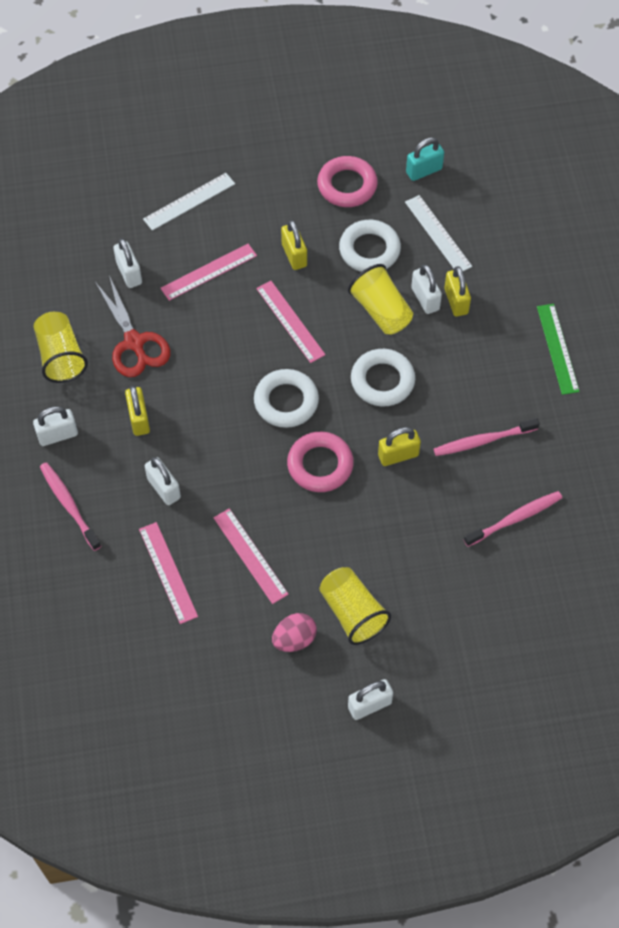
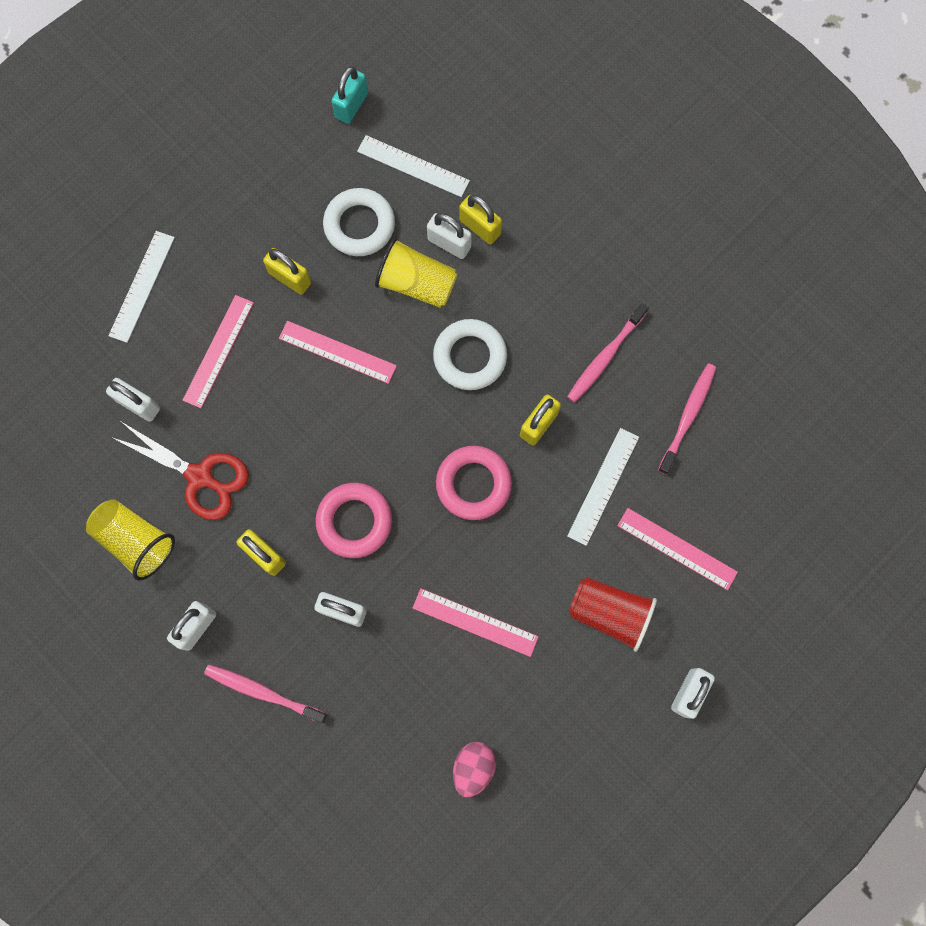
camera: 35 degrees left, 15 degrees up
(168, 572) = (410, 694): pink ruler -> pink ruler (677, 548)
(286, 401) = (394, 440): white ring -> none
(294, 639) = (576, 677): pink egg -> pink egg (473, 767)
(347, 185) = (288, 169): pink ring -> pink ring (354, 521)
(352, 613) = (609, 613): yellow cup -> red cup
(414, 525) = (603, 486): none -> white ruler
(557, 348) = (607, 216): green ruler -> none

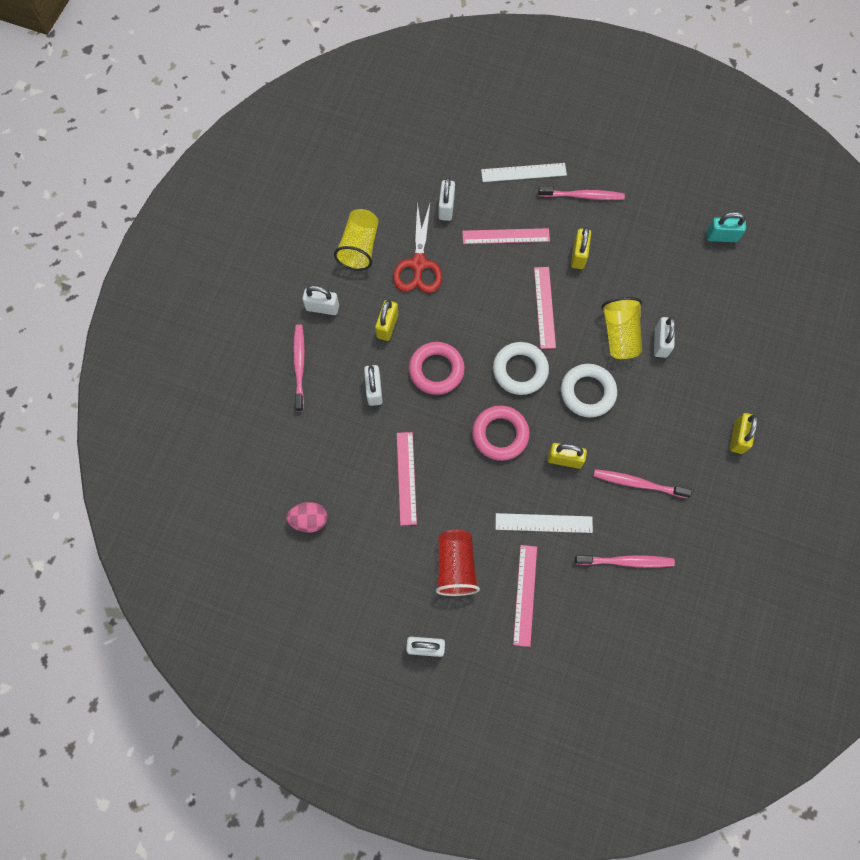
camera: 65 degrees right, 5 degrees down
(213, 233) = (582, 196): none -> pink toothbrush
(359, 225) = (639, 280): white ring -> white ring (520, 370)
(413, 166) = (702, 294): white ruler -> none
(480, 227) = (684, 357): yellow padlock -> yellow padlock (738, 437)

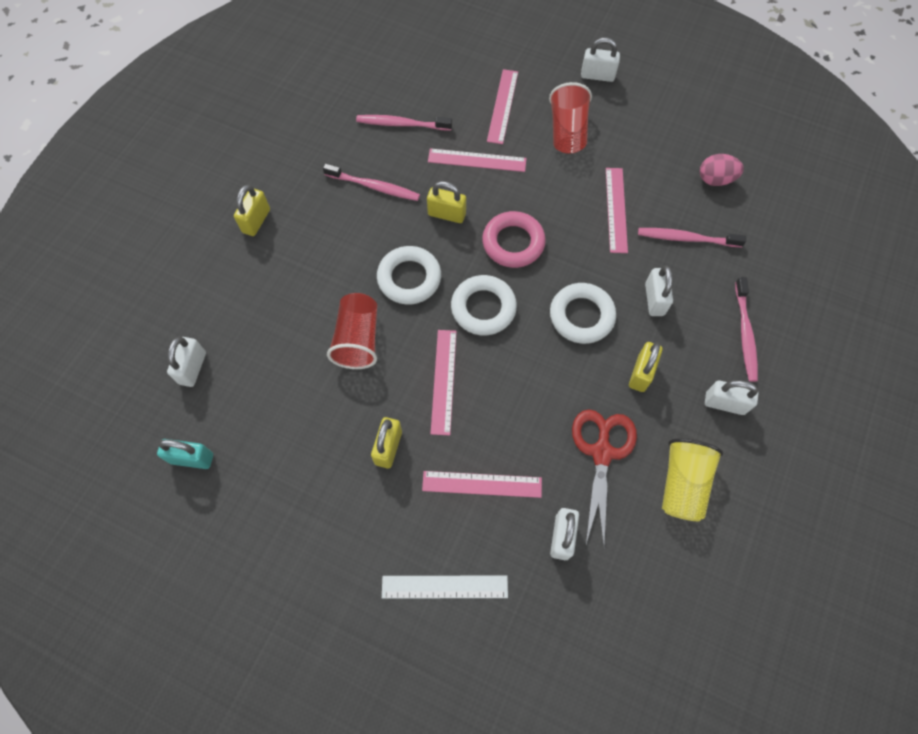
camera: 175 degrees left, 5 degrees down
(436, 370) = (581, 316): pink ring -> white ring
(543, 523) = (477, 160): white ruler -> pink ruler
(582, 196) = (366, 538): pink toothbrush -> pink toothbrush (687, 238)
(620, 335) = (358, 339): yellow cup -> red cup
(660, 343) = (311, 326): white padlock -> white padlock (193, 368)

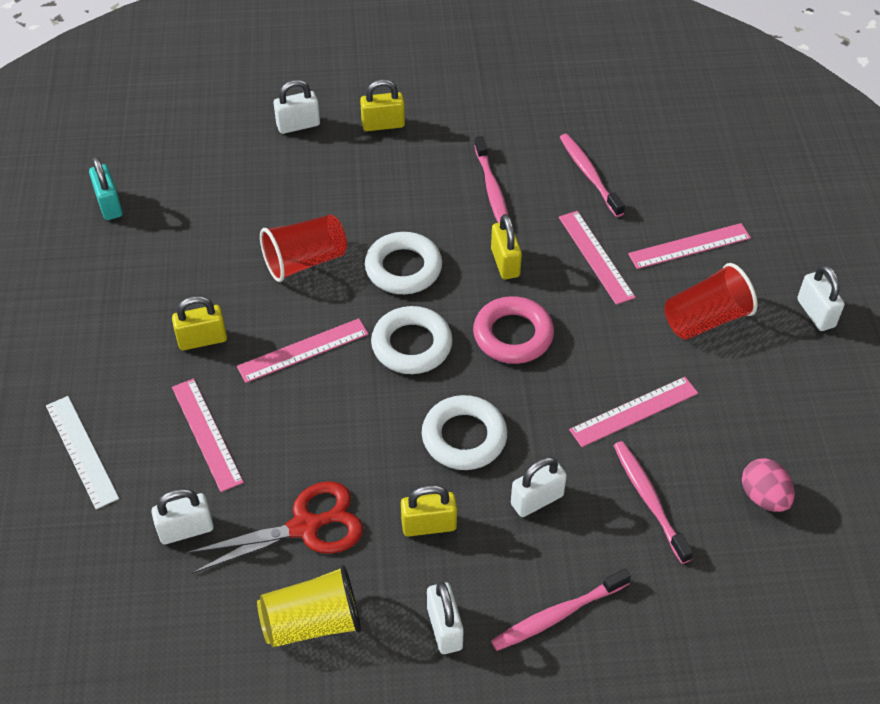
camera: 60 degrees right, 15 degrees down
(193, 368) = (197, 160): white padlock -> white padlock (298, 125)

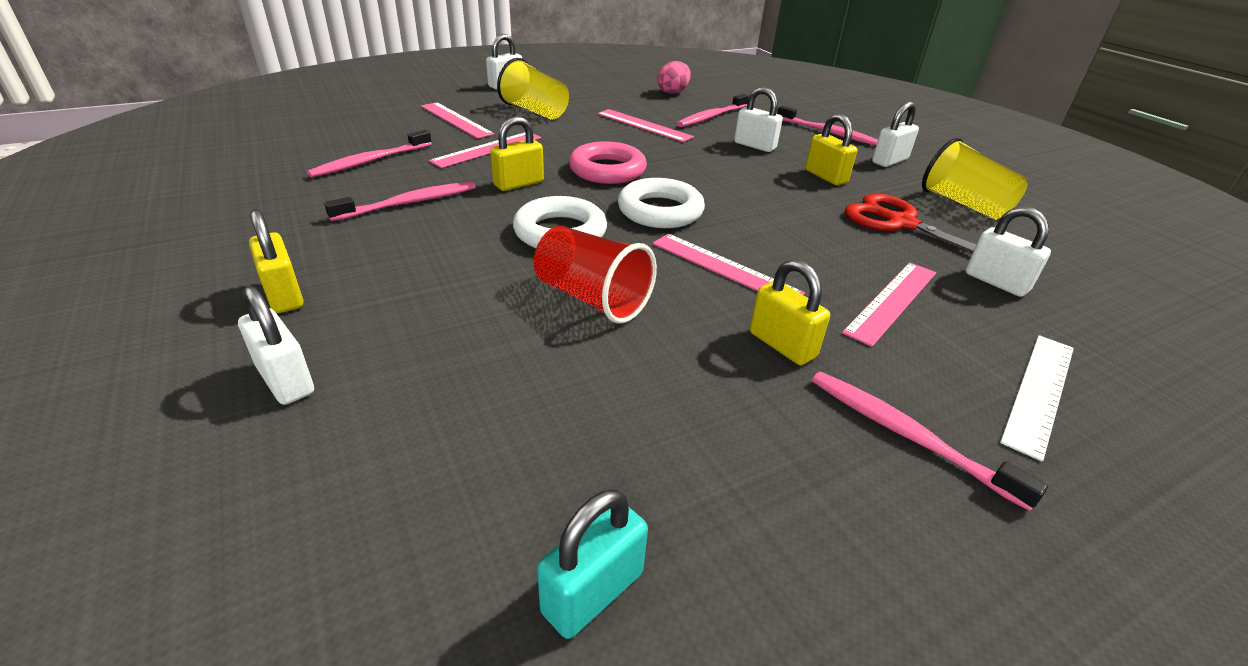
camera: 115 degrees left, 15 degrees down
(101, 357) = (908, 436): none -> pink toothbrush
(464, 437) = (733, 175): white ring -> none
(705, 319) = (535, 111): red cup -> yellow cup

